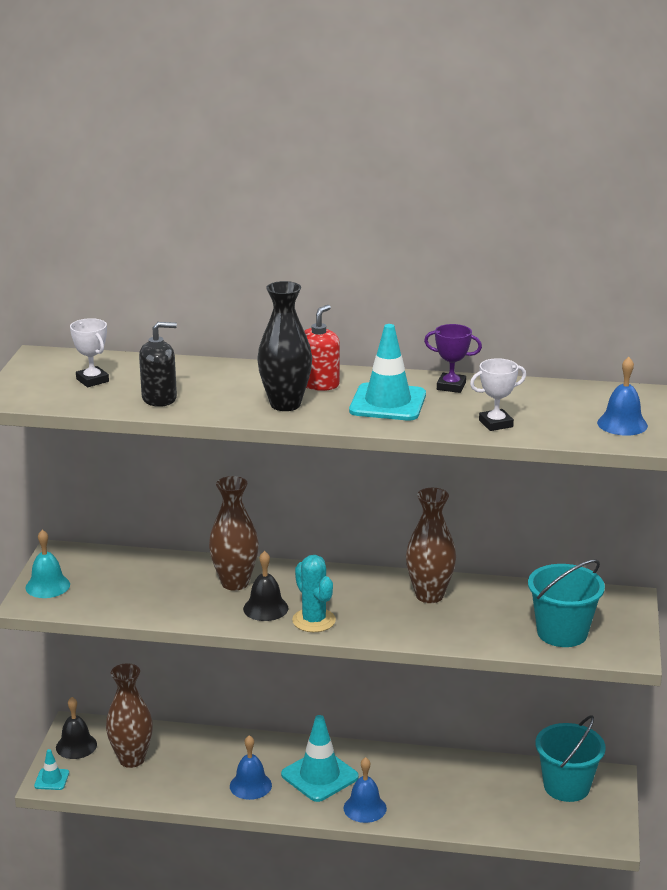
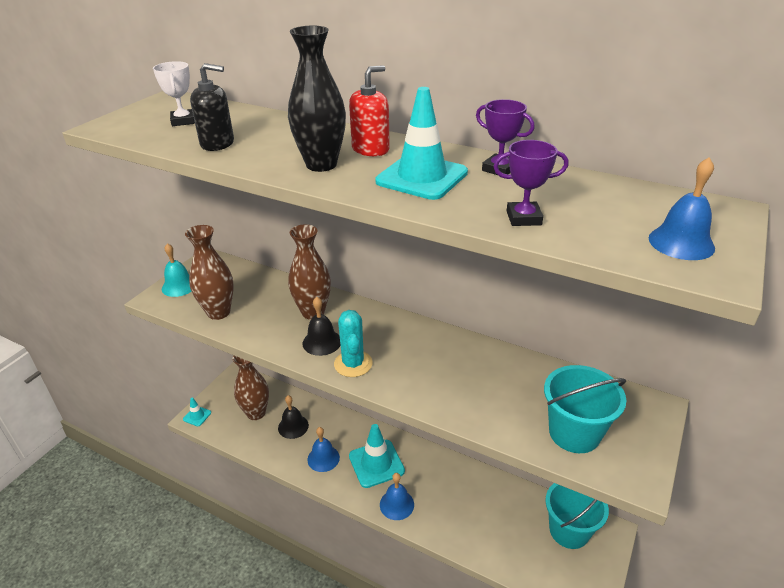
camera: 20 degrees right, 10 degrees up
(76, 746) = (227, 392): black bell -> black bell (293, 426)
(429, 595) = (465, 360): brown vase -> brown vase (218, 312)
(496, 424) = (523, 218): white trophy -> purple trophy

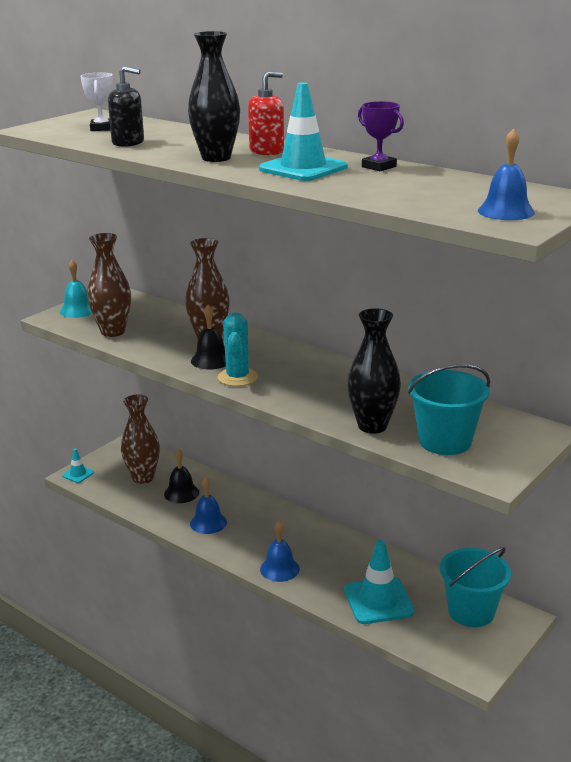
camera: 10 degrees right, 10 degrees down
(376, 463) = (266, 533): turquoise traffic cone -> turquoise traffic cone (378, 601)
(500, 419) = (372, 426): none -> black vase
(523, 218) = (377, 193): purple trophy -> none

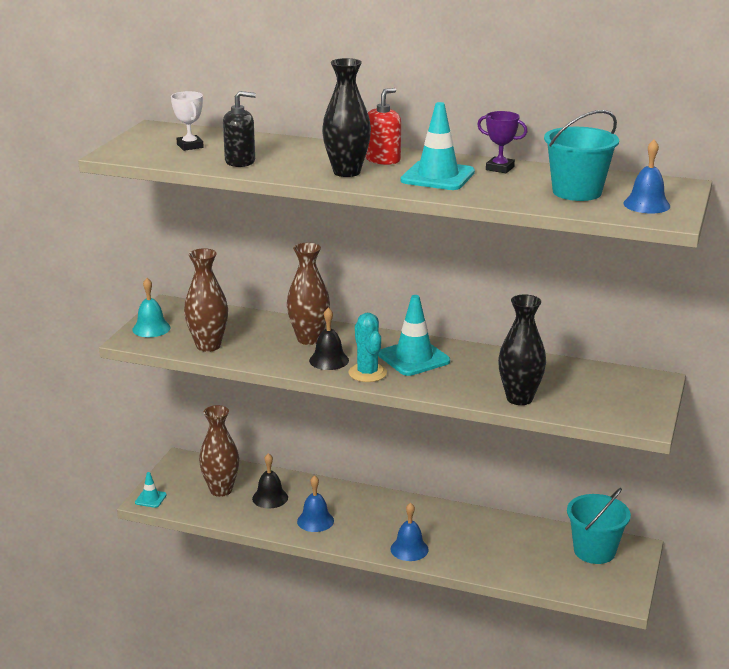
camera: 20 degrees left, 0 degrees up
(378, 601) = (513, 558): turquoise traffic cone -> turquoise traffic cone (414, 358)
(445, 441) = (587, 401): turquoise bucket -> turquoise bucket (577, 192)

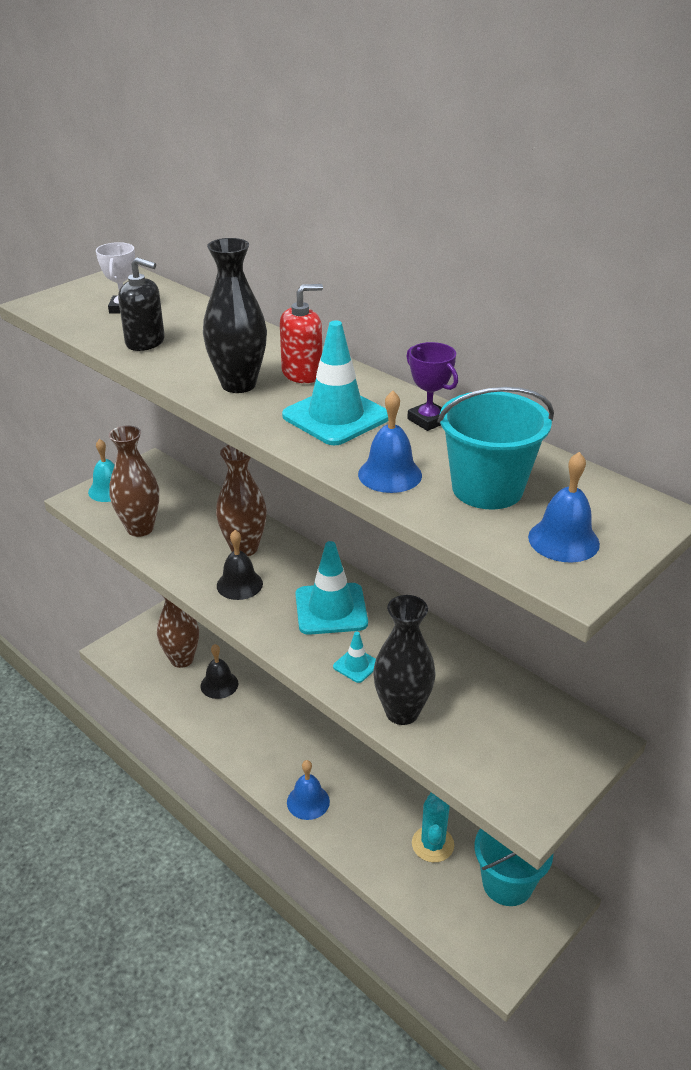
camera: 25 degrees right, 10 degrees up
(150, 499) = (114, 648): turquoise traffic cone -> turquoise traffic cone (356, 665)
(315, 521) = (241, 729): blue bell -> blue bell (390, 474)
(367, 373) = (264, 616): turquoise cactus -> turquoise cactus (432, 844)

